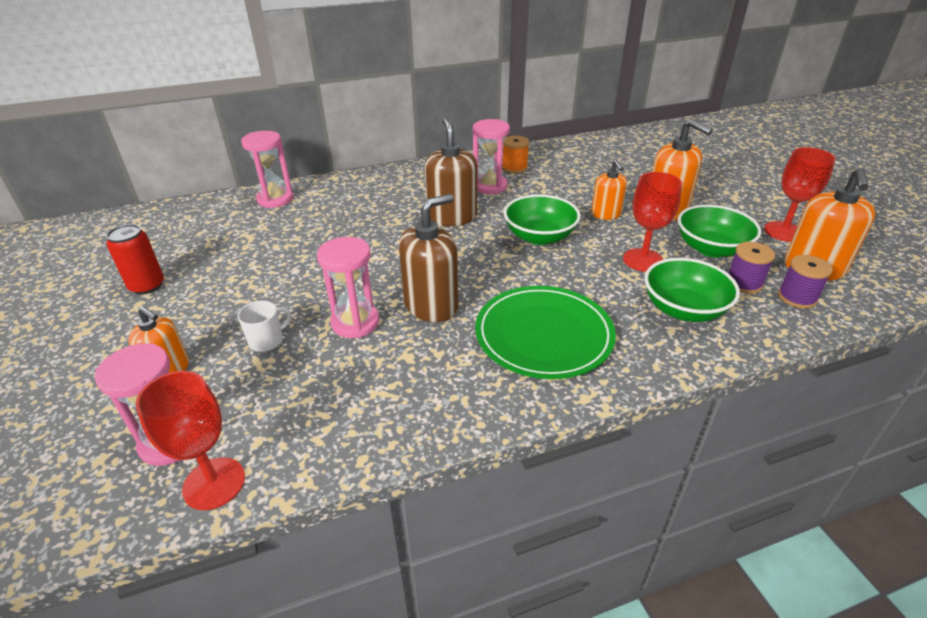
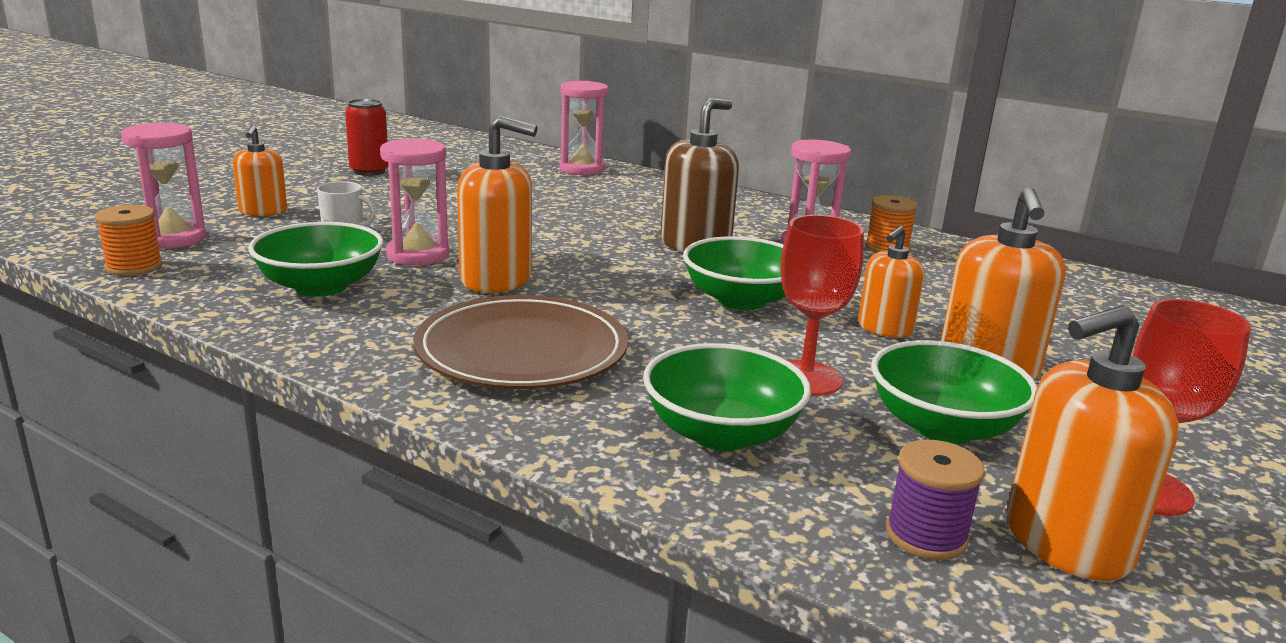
camera: 50 degrees right, 15 degrees down
(214, 483) = (134, 267): red goblet -> orange spool
(367, 386) = (321, 286): none -> green bowl
(431, 305) = (496, 279): brown soap dispenser -> orange soap dispenser
(544, 335) = (522, 350): green plate -> brown plate
(743, 283) = (883, 474): purple spool -> none

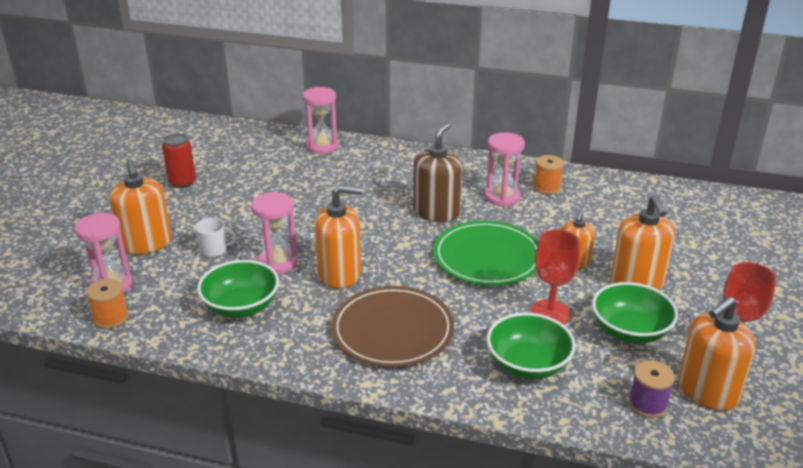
camera: 15 degrees left, 10 degrees up
(263, 211) = (146, 243): orange soap dispenser -> orange soap dispenser, size x1.61
(741, 300) = (487, 257): green bowl -> green plate

